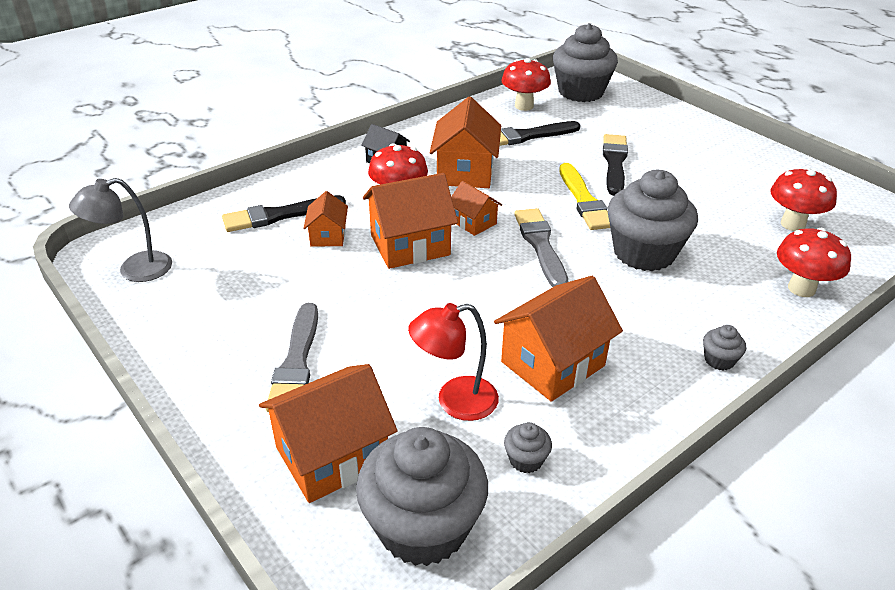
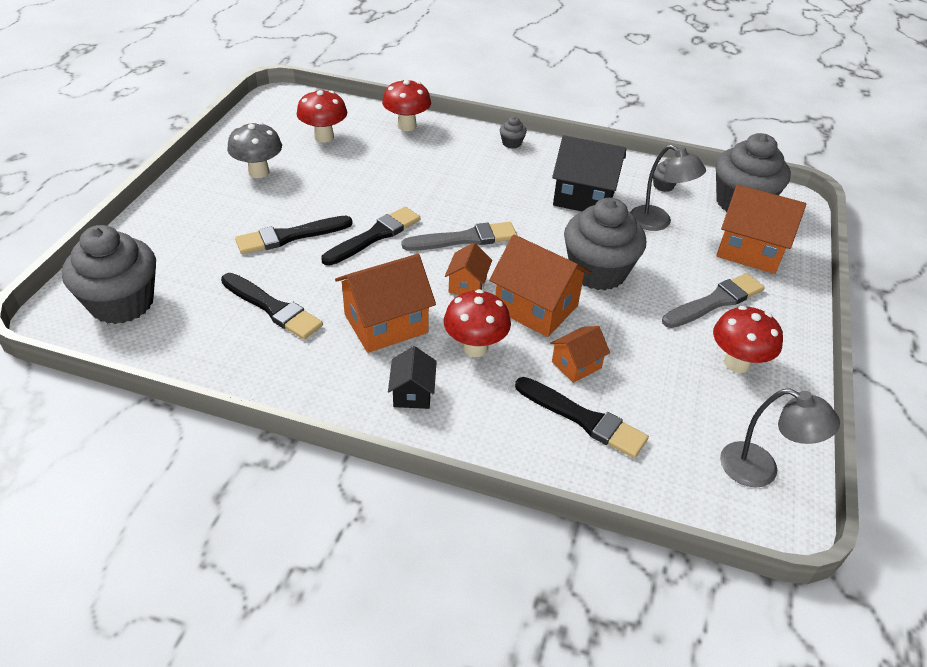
camera: 125 degrees left, 5 degrees up
(455, 401) = (658, 222): red lamp -> grey lamp
(524, 106) = (192, 336): red mushroom -> red mushroom (737, 363)
(540, 245) = (465, 239): grey brush -> grey brush turned 150 degrees counterclockwise
(553, 364) = (584, 197): orange house -> black house
(584, 200) = (374, 236): yellow brush -> black brush
(644, 253) = (425, 190): grey cupcake -> grey cupcake (598, 272)
(733, 173) = (259, 172): none -> grey mushroom

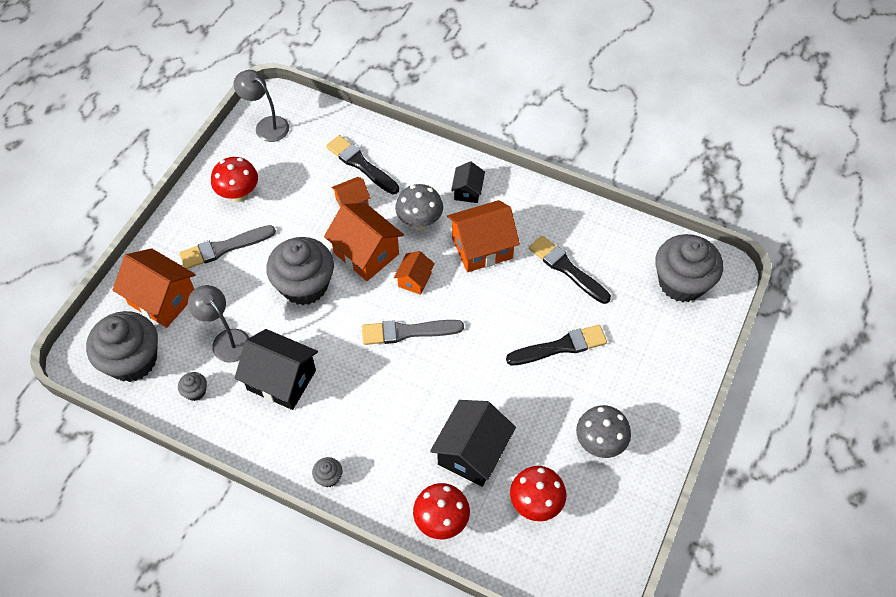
camera: 170 degrees left, 15 degrees up
(374, 236) = (486, 341): black brush -> none
(383, 161) = (472, 452): none -> black house
(475, 347) = (419, 222): red mushroom -> grey mushroom

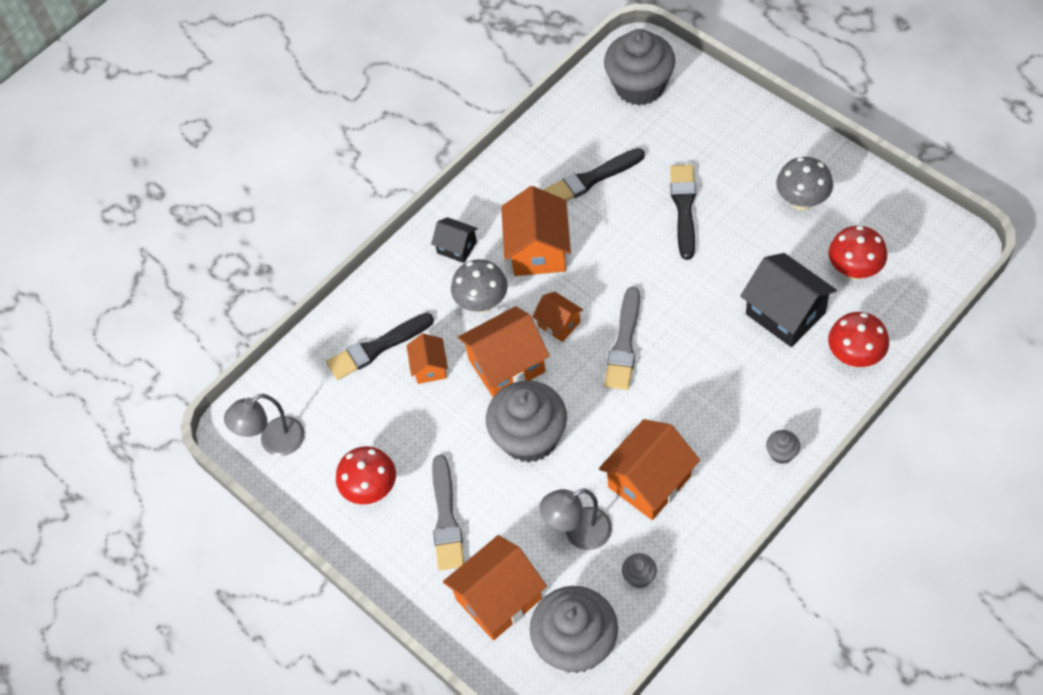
camera: 65 degrees left, 0 degrees up
(281, 380) = (649, 481): black house -> orange house

